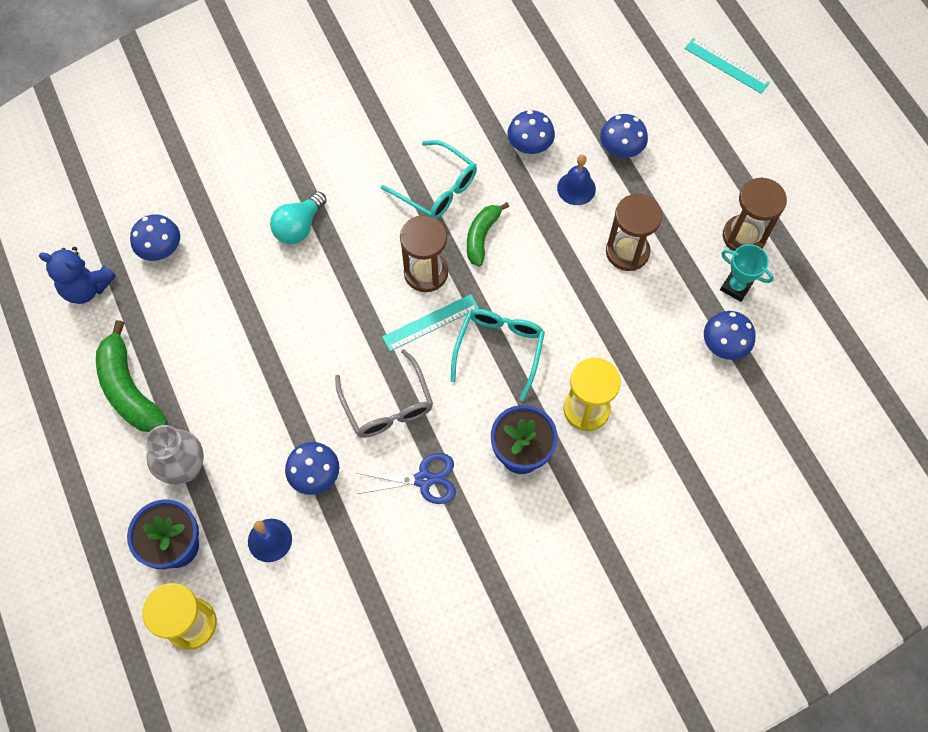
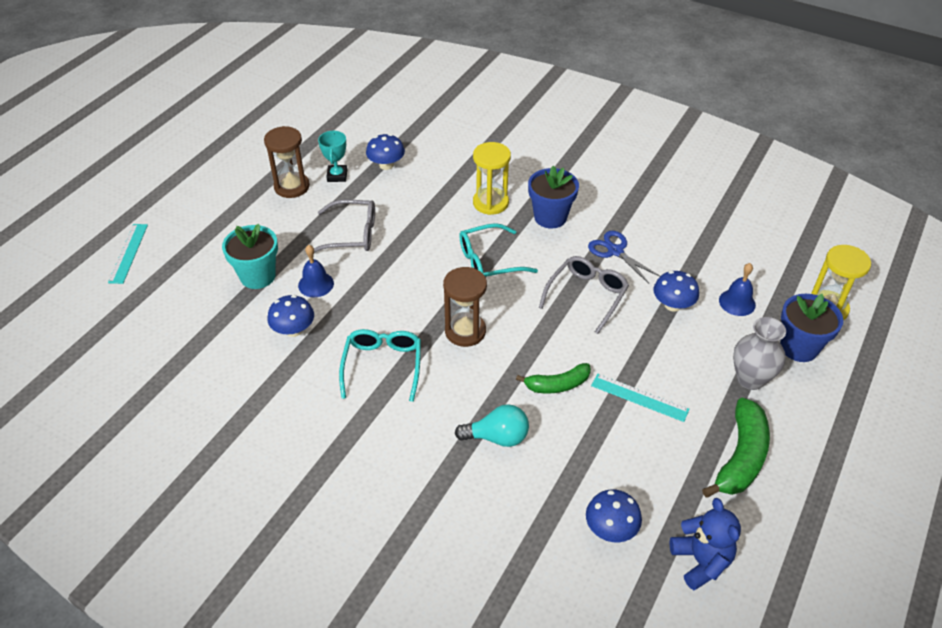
camera: 125 degrees left, 20 degrees down
(430, 322) = (503, 307): turquoise ruler -> turquoise ruler (639, 397)
(482, 236) = (405, 315): green banana -> green banana (557, 385)
(621, 149) = (258, 276): blue mushroom -> turquoise flower pot
(627, 252) = (351, 234): brown hourglass -> grey glasses

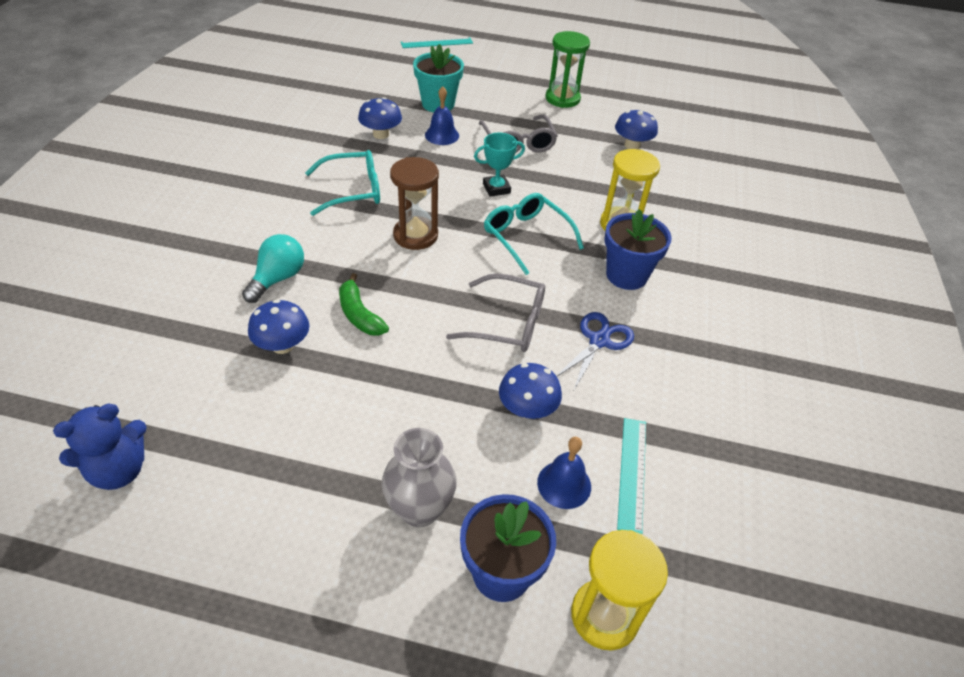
camera: 70 degrees right, 0 degrees up
(292, 187) = (562, 98): brown hourglass -> green hourglass
(337, 176) = (595, 119): turquoise trophy -> turquoise trophy (496, 188)
(497, 437) = (278, 279): turquoise light bulb -> turquoise light bulb turned 135 degrees counterclockwise
(610, 529) = (165, 382): blue mushroom -> blue mushroom (282, 345)
(639, 397) = (358, 389): turquoise ruler -> turquoise ruler (632, 473)
(740, 457) = (279, 504): green banana -> none

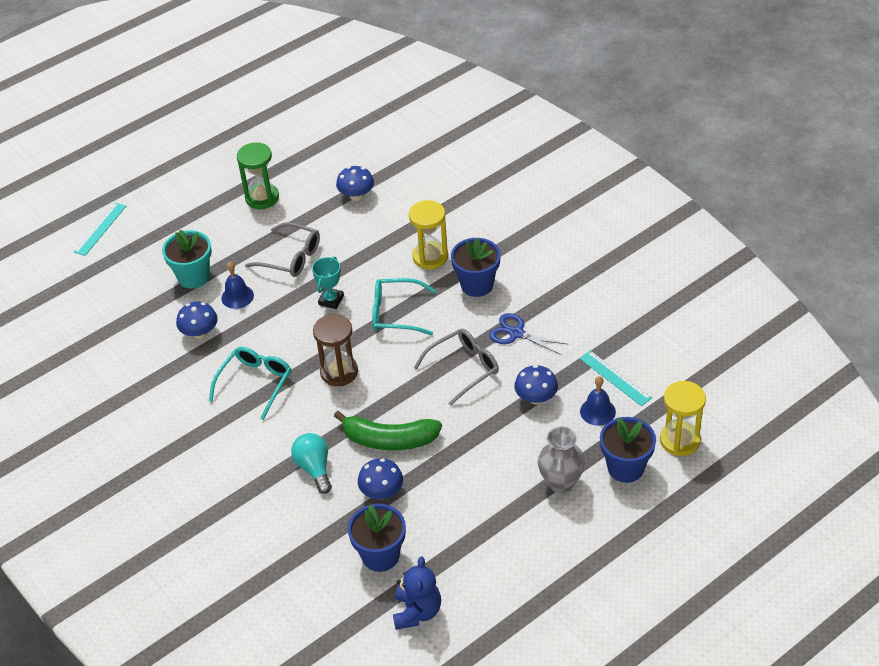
camera: 45 degrees left, 0 degrees up
(189, 391) = (380, 555): none -> blue flower pot
(359, 314) = (389, 440): green banana -> green banana, size x1.57
(599, 341) = (516, 333): blue scissors -> blue scissors turned 45 degrees counterclockwise

